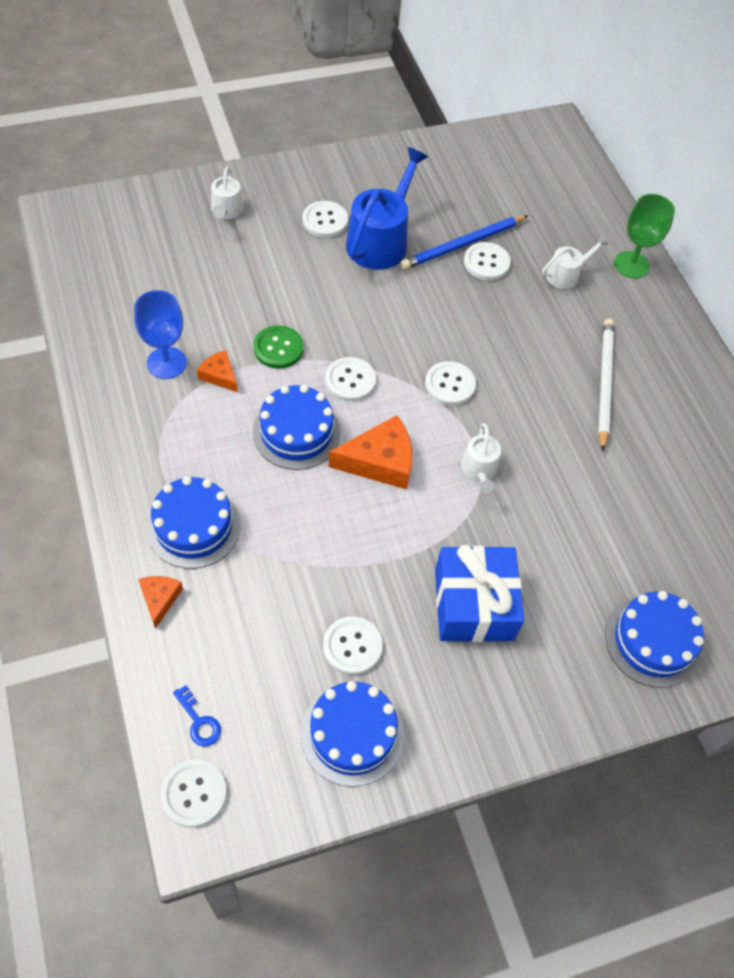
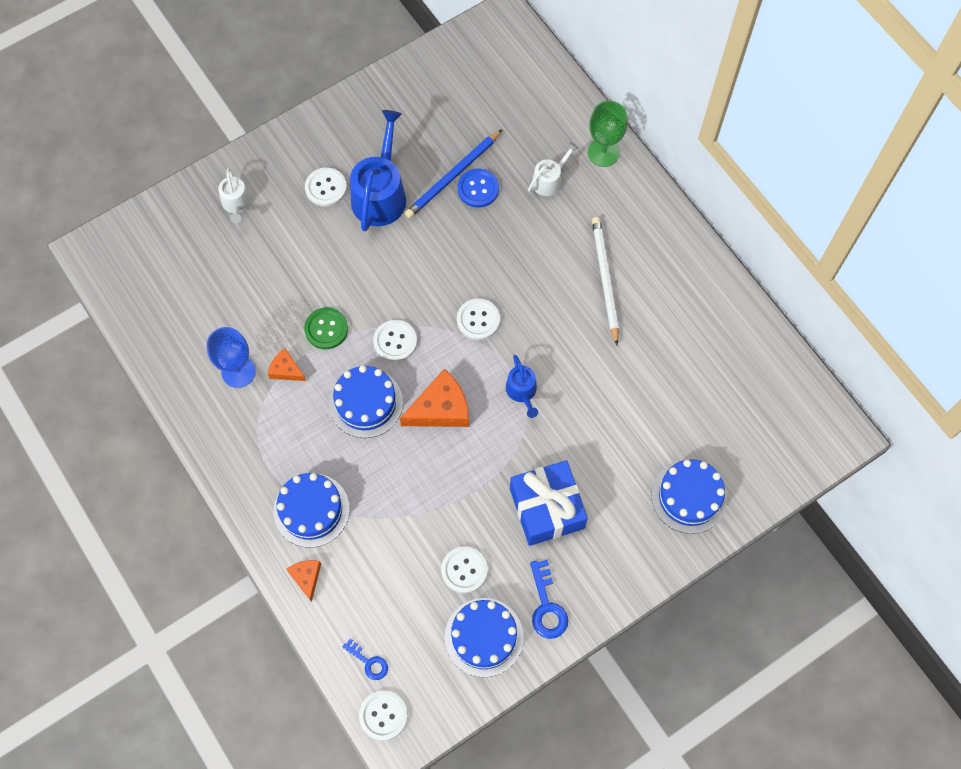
camera: 10 degrees left, 10 degrees up
(442, 719) = (546, 606): none -> blue key
(479, 470) = (522, 391): white watering can -> blue watering can
(486, 262) = (478, 189): white button -> blue button

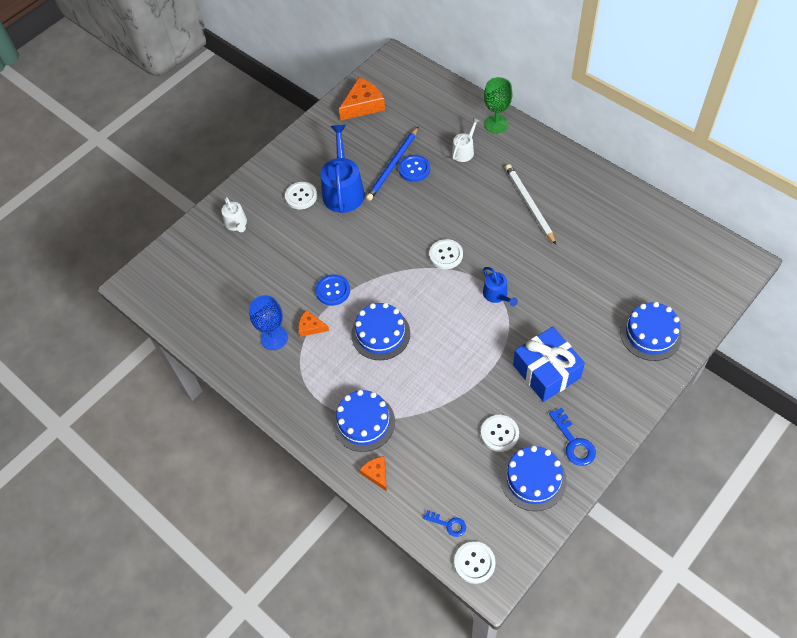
camera: 10 degrees left, 10 degrees down
(326, 329) = (333, 290): green button -> blue button
(395, 341) = (388, 285): white button -> none
(441, 408) = (439, 323): orange cheese -> orange cheese (363, 105)

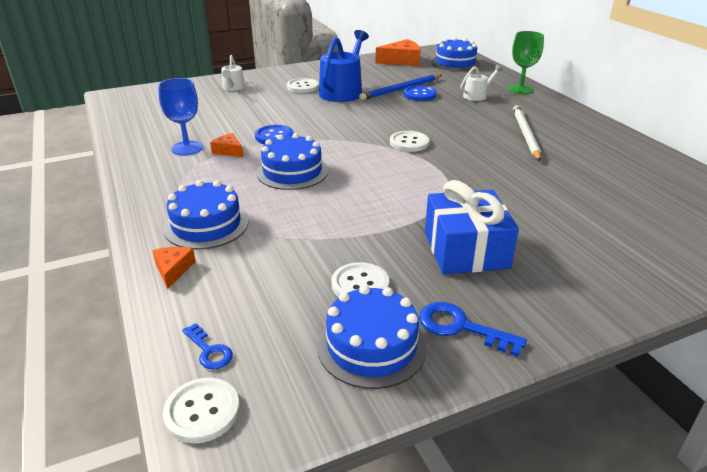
camera: 20 degrees right, 25 degrees down
(497, 295) = (445, 179): blue watering can -> none
(573, 442) = (461, 327): blue key -> blue key turned 120 degrees clockwise
(650, 334) = (637, 259): blue cake -> blue cake (455, 63)

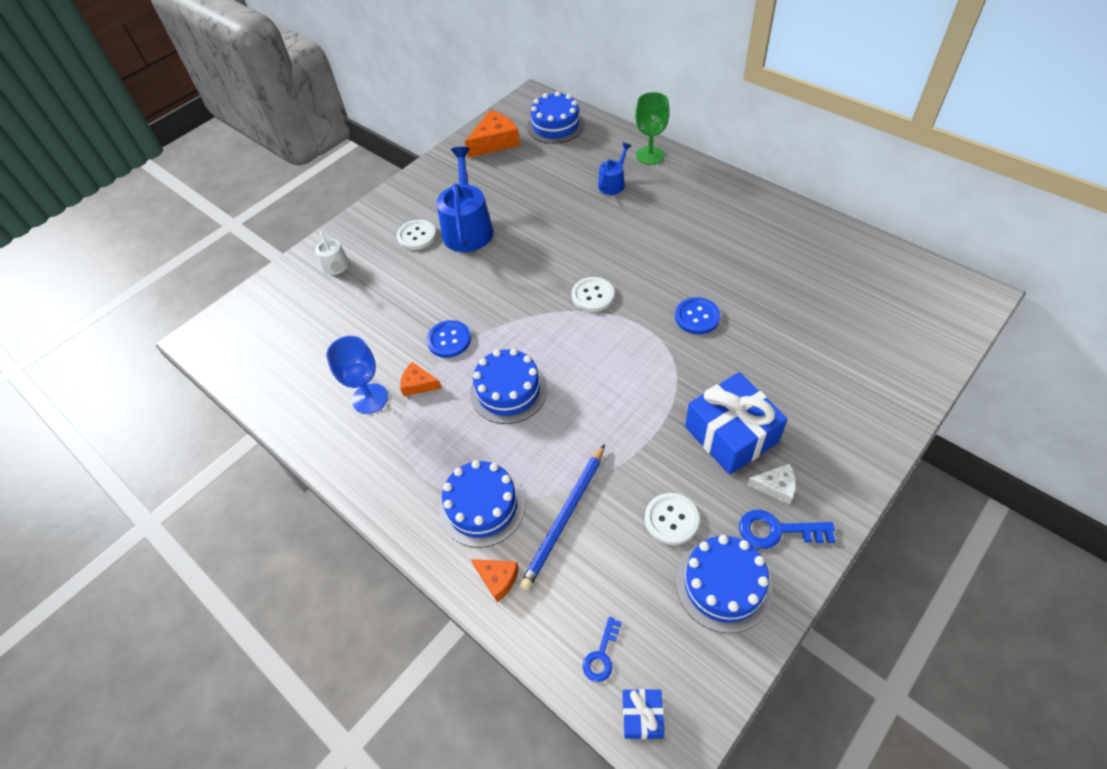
camera: 20 degrees left, 20 degrees up
(173, 269) = (497, 579): orange cheese -> orange cheese turned 150 degrees clockwise
(202, 411) = (642, 716): white button -> blue gift
(209, 351) = (601, 655): blue key -> blue key turned 90 degrees clockwise
(401, 89) = (528, 201): blue pencil -> blue pencil (564, 518)
(419, 94) = (553, 204): blue button -> blue button (697, 317)
(477, 95) = (613, 183): white watering can -> blue watering can
(484, 297) = (776, 487): none -> white cheese
(525, 134) = (694, 237): white pencil -> none

